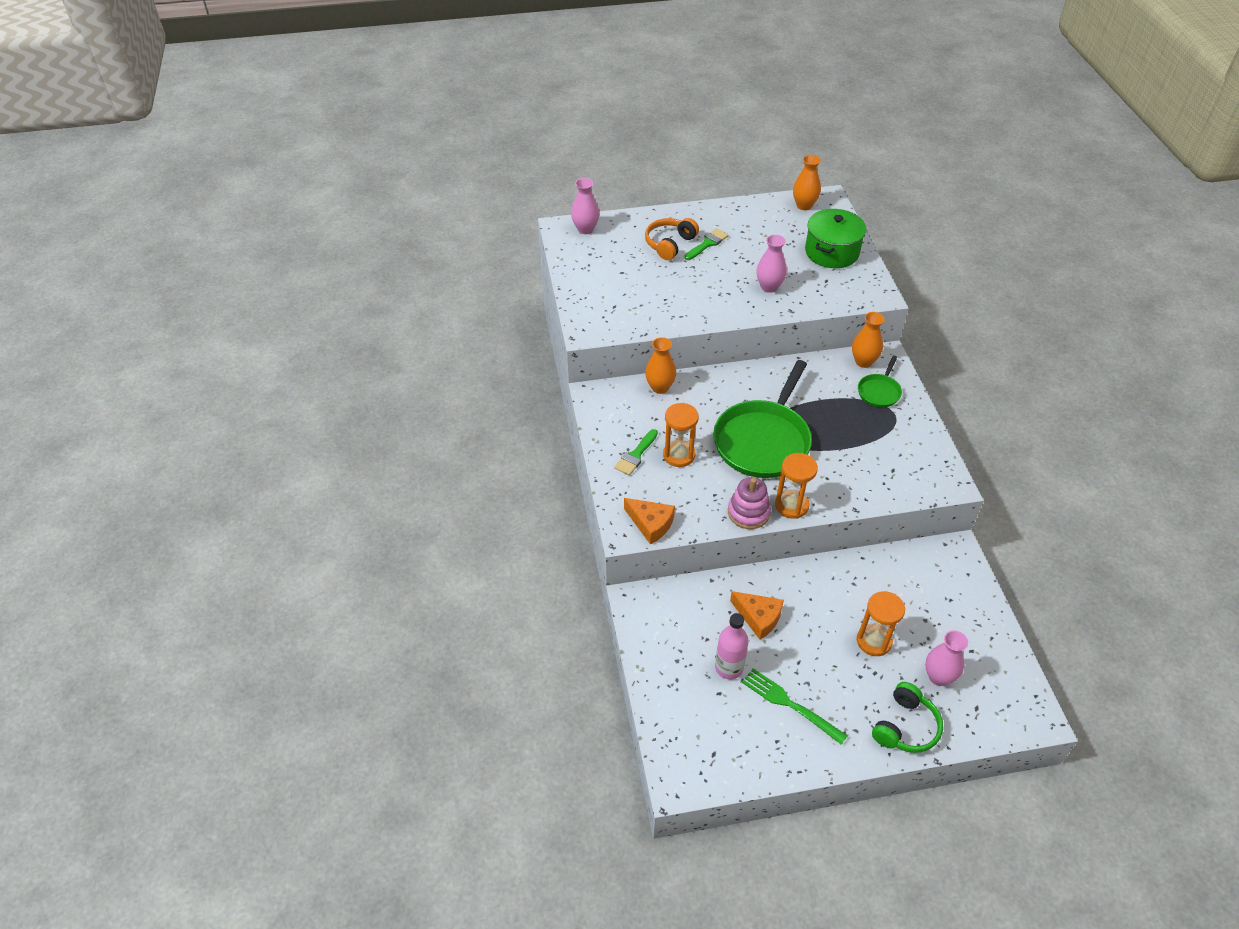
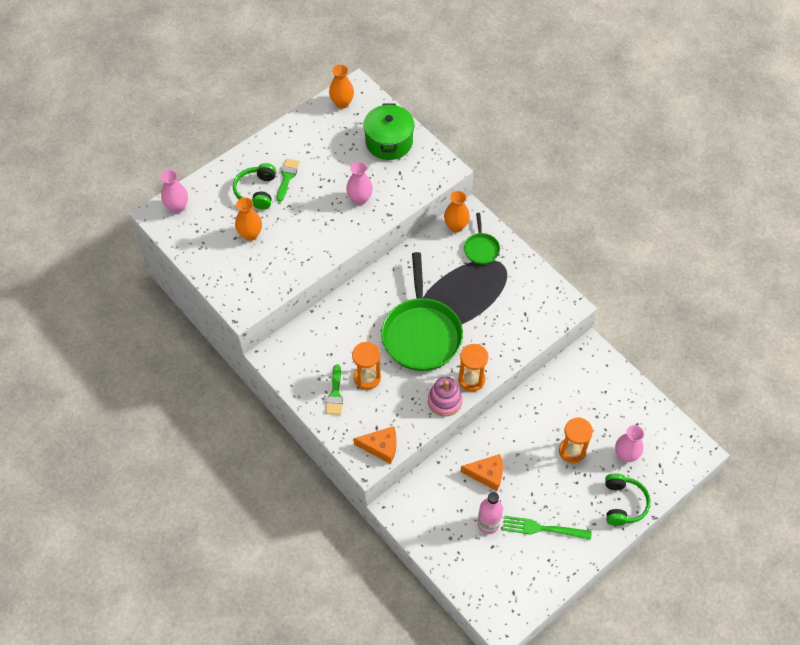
camera: 30 degrees left, 10 degrees up
(660, 387) = (317, 324): orange vase -> orange vase (250, 234)
(669, 244) = (257, 191): orange headphones -> green headphones

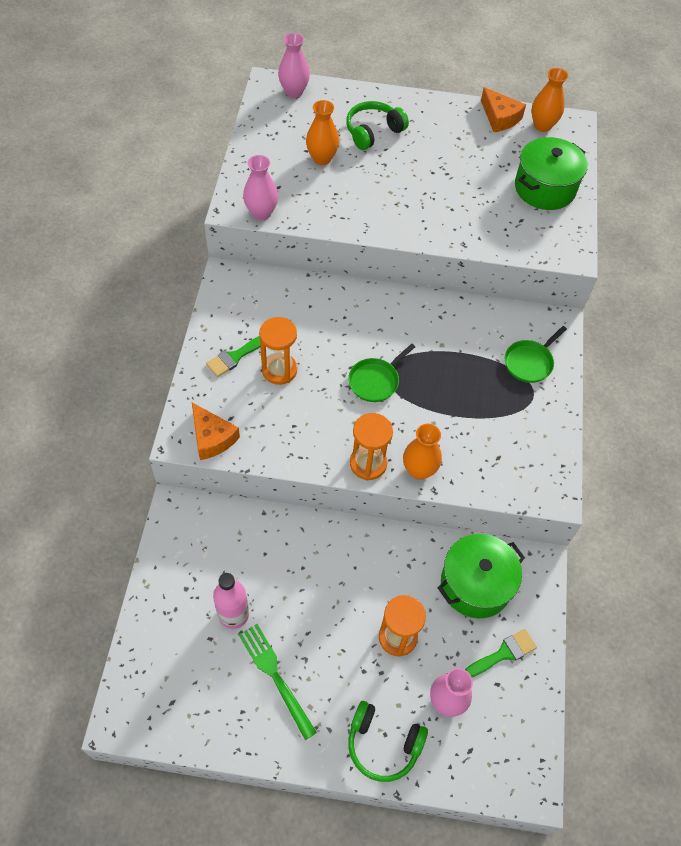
camera: 45 degrees right, 0 degrees up
(287, 177) = (413, 142): green brush -> green brush (503, 653)
(360, 199) = (454, 210): pink vase -> pink vase (261, 213)
(421, 334) = (375, 381): green pan -> green pan, size x0.47
(444, 401) = (318, 457): pink stacking toy -> none
(456, 226) = (530, 322): orange vase -> orange vase (419, 470)
(487, 474) = (291, 570): orange cheese -> orange cheese (499, 117)
(575, 389) = (475, 584): none -> green pot
(623, 503) = (383, 744): green headphones -> green headphones turned 60 degrees clockwise

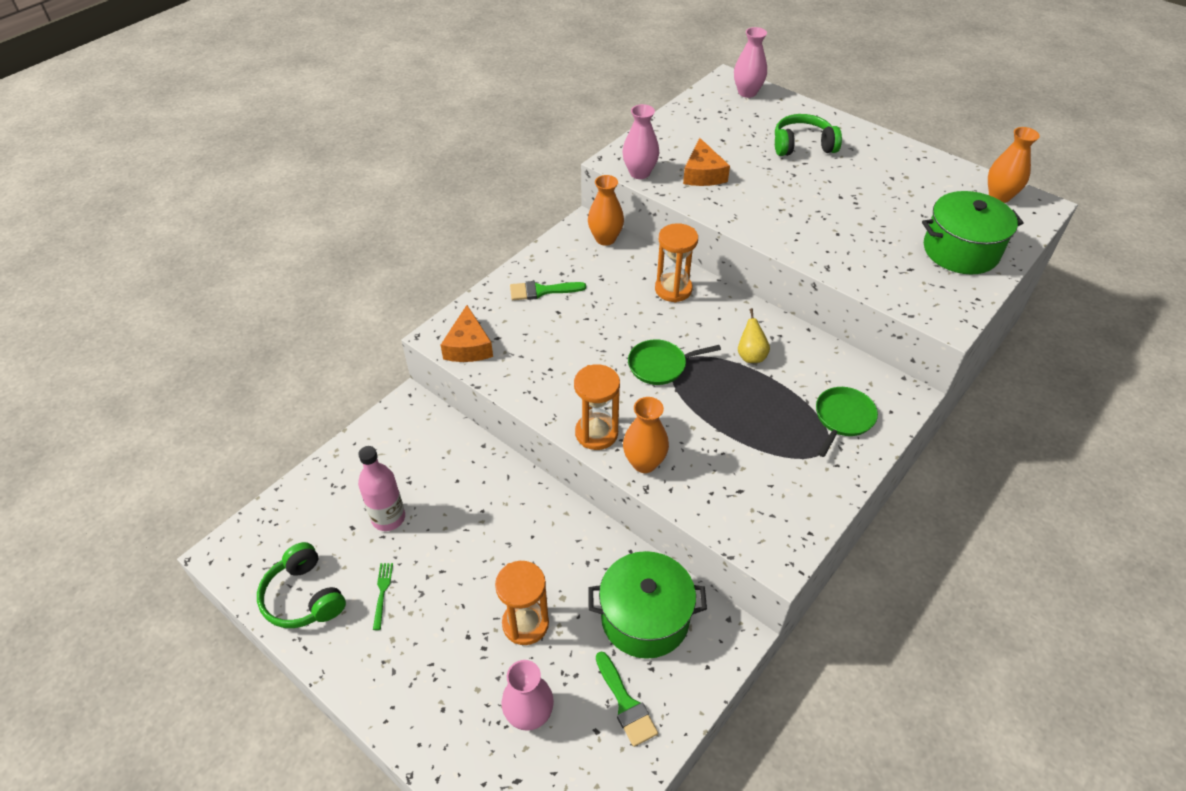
camera: 35 degrees right, 10 degrees down
(275, 676) = (382, 592): green fork -> green fork, size x0.52
(279, 370) = (573, 318): orange hourglass -> orange hourglass (673, 289)
(322, 158) = (733, 150): orange vase -> orange vase (605, 239)
(383, 744) = (433, 718): green headphones -> green headphones (304, 597)
(435, 340) = (751, 356): none -> yellow pear
(499, 117) = (953, 175): orange cheese -> orange cheese (703, 174)
(503, 653) = (625, 704): green brush -> green brush turned 60 degrees clockwise
(529, 362) = (843, 418): green pan -> green pan turned 135 degrees clockwise

